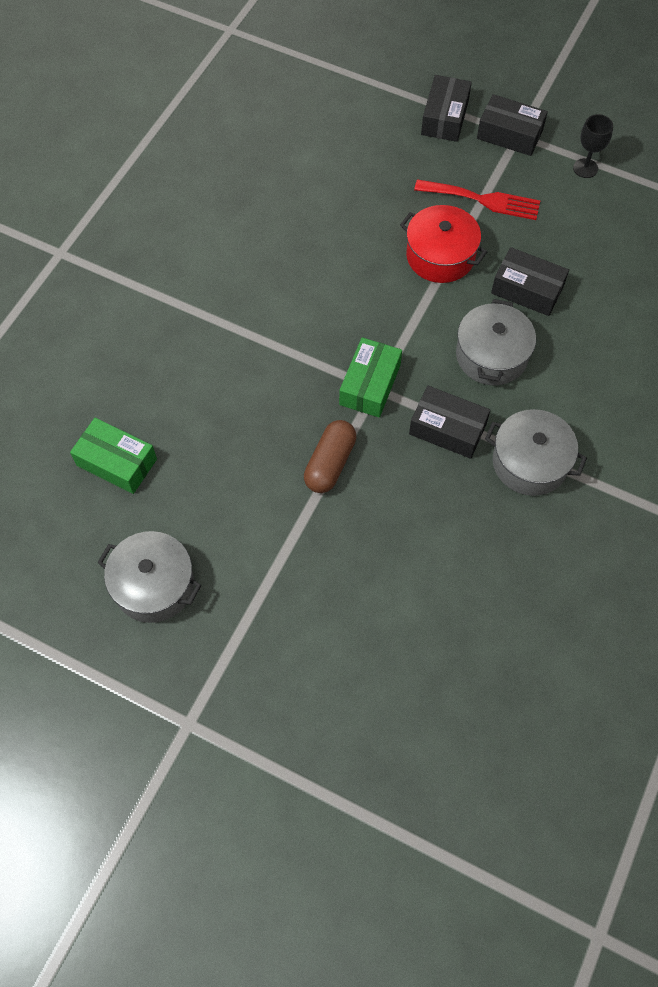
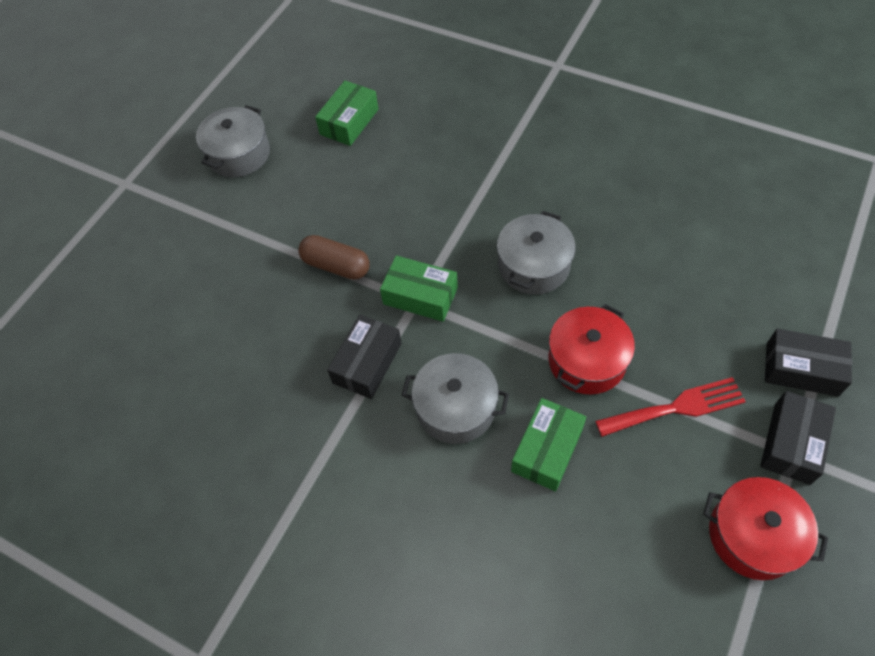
camera: 95 degrees right, 5 degrees down
(483, 200) = (676, 407): red fork -> red fork turned 120 degrees counterclockwise
(527, 290) = (547, 450): black box -> green box
(530, 462) = (323, 439): grey pot -> grey pot (534, 265)
(585, 168) = (753, 535): black goblet -> red pot

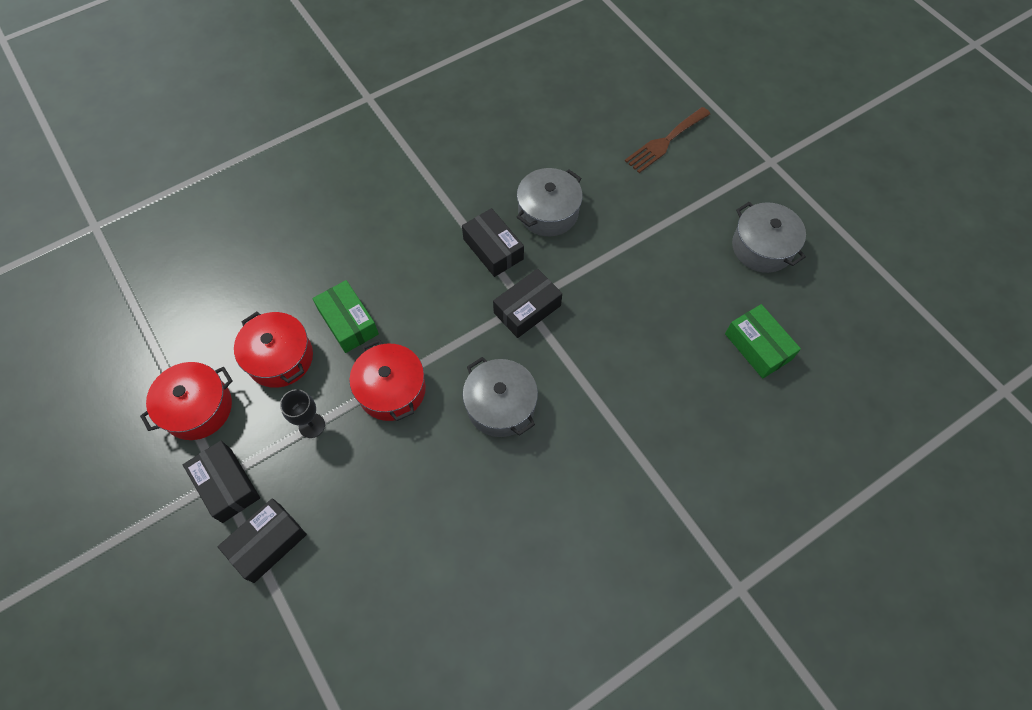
camera: 115 degrees right, 5 degrees up
(135, 277) = (665, 142): none -> brown fork
(336, 266) = (594, 267): brown capsule -> none
(420, 296) = (527, 309): green box -> black box
(456, 408) = (419, 285): grey pot -> grey pot (548, 212)
(636, 491) = (280, 358): none -> red pot
(676, 407) = (312, 425): red fork -> black goblet

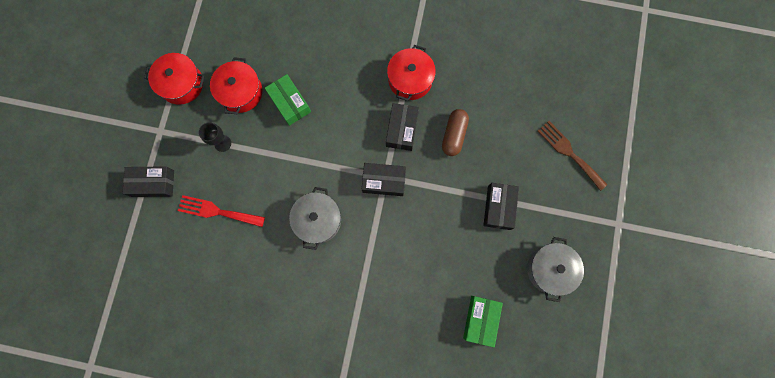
camera: 45 degrees right, 15 degrees up
(226, 485) = (160, 137): black box -> black box (498, 207)
(348, 322) = (289, 103): green box -> green box turned 45 degrees counterclockwise
(379, 500) = (217, 211): none -> red fork
(392, 390) = (275, 160): red pot -> red pot (410, 79)
(548, 212) = (454, 135): grey pot -> brown capsule
(665, 142) = (569, 153): brown fork -> brown fork turned 45 degrees clockwise

